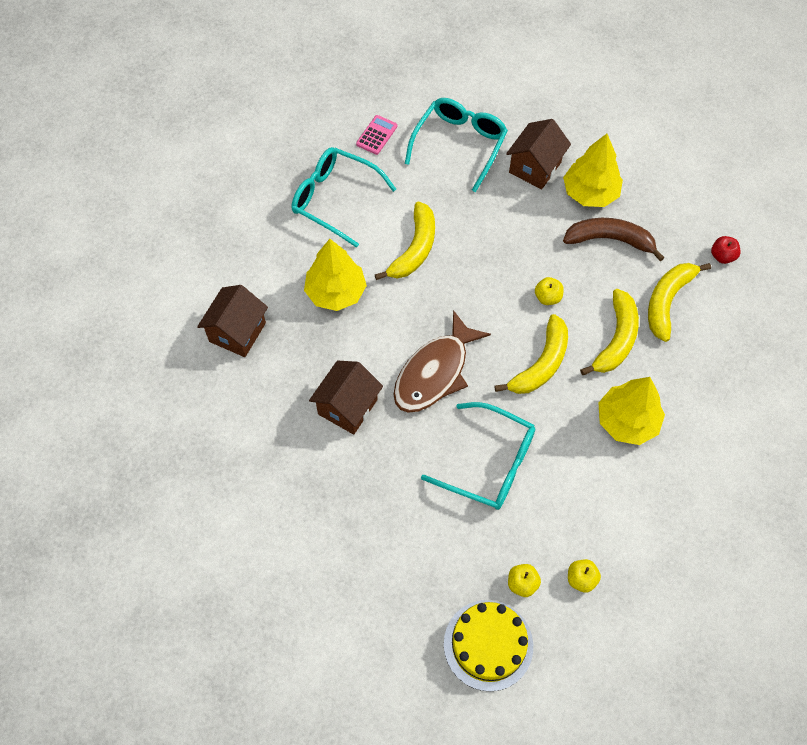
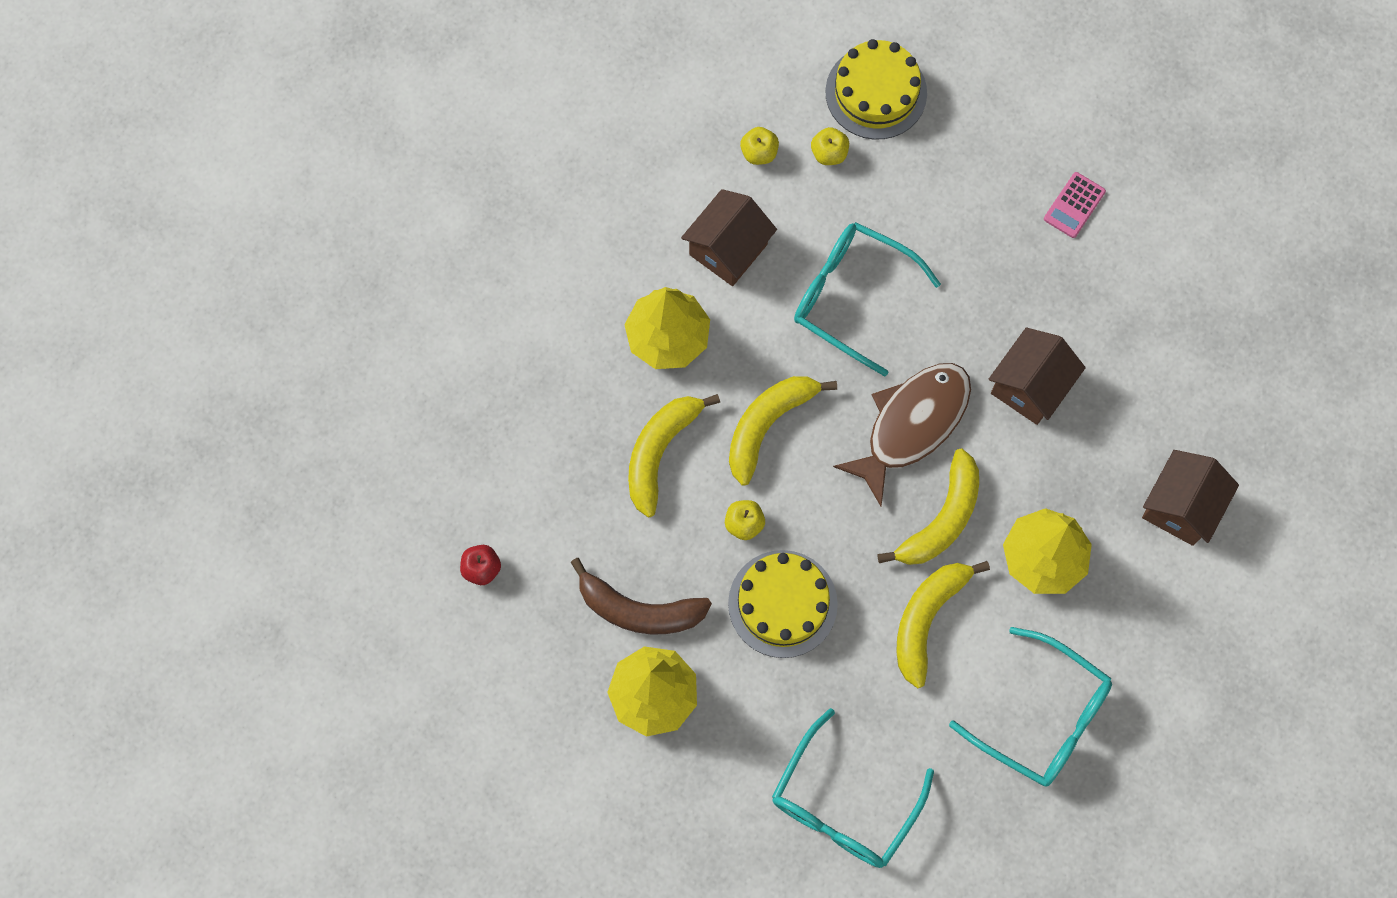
camera: 175 degrees left, 10 degrees up
(376, 135) = (974, 835): pink calculator -> pink calculator (1074, 205)
(513, 250) = (782, 603): none -> yellow cake
(535, 167) = (730, 749): brown house -> brown house (728, 249)
(667, 301) = (577, 503): yellow banana -> yellow banana (941, 518)

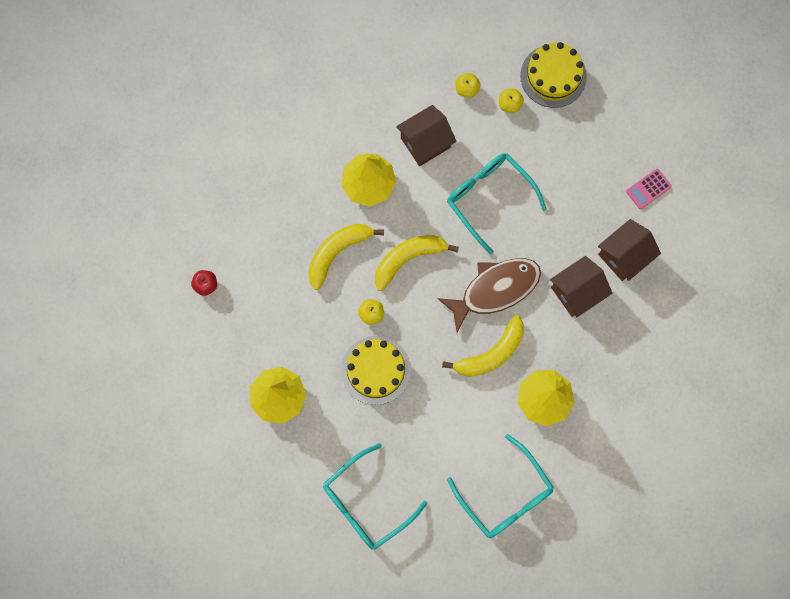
camera: 20 degrees right, 5 degrees up
(639, 610) = (289, 343): brown banana -> none
(927, 619) = (458, 411): yellow banana -> none
(1180, 507) = (640, 398): brown house -> brown house (623, 256)

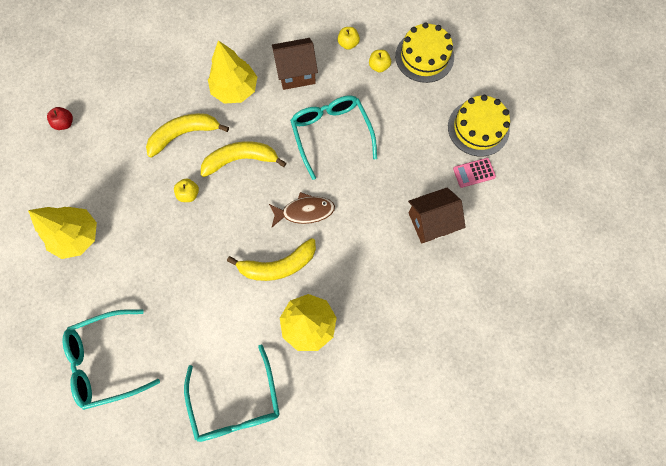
camera: 20 degrees right, 5 degrees down
(376, 370) = (170, 243): yellow cake -> yellow cake (478, 128)
(495, 289) = (305, 211): brown fish -> brown fish, size x0.66
(576, 291) = (376, 238): brown house -> none

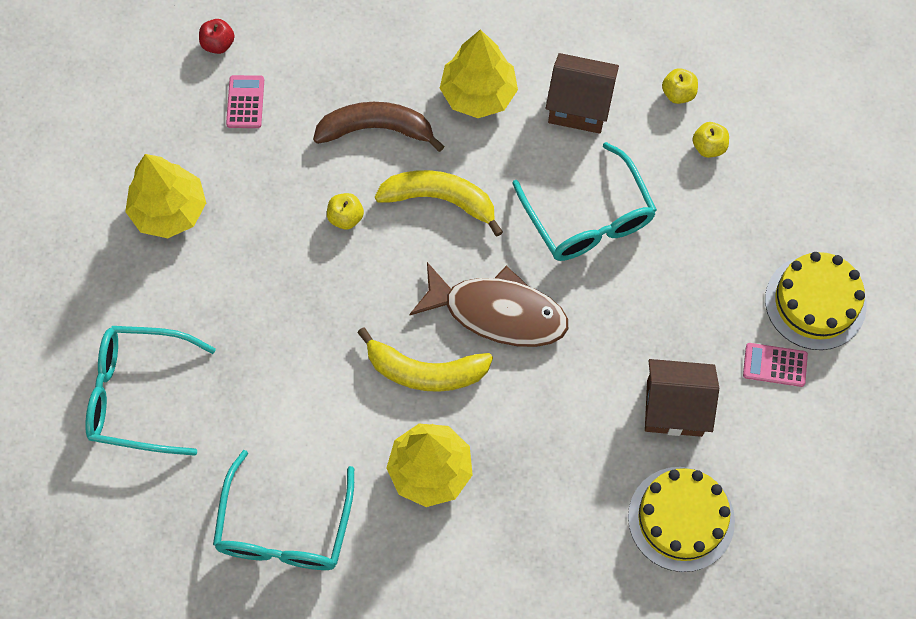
camera: 25 degrees right, 5 degrees down
(97, 151) = (245, 102): none -> pink calculator
(184, 134) = (376, 129): yellow banana -> brown banana
(305, 211) = (498, 312): brown fish -> brown fish, size x1.53
(331, 134) = (588, 218): turquoise glasses -> turquoise glasses turned 150 degrees clockwise
(424, 56) = (786, 160): yellow cake -> yellow cake (681, 519)

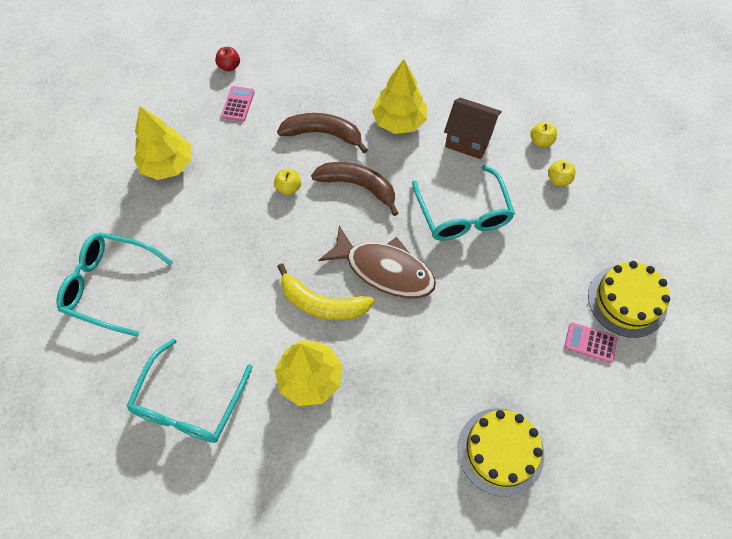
camera: 10 degrees right, 5 degrees down
(440, 200) = (358, 186): yellow banana -> brown banana
(674, 408) = (507, 362): brown house -> none

